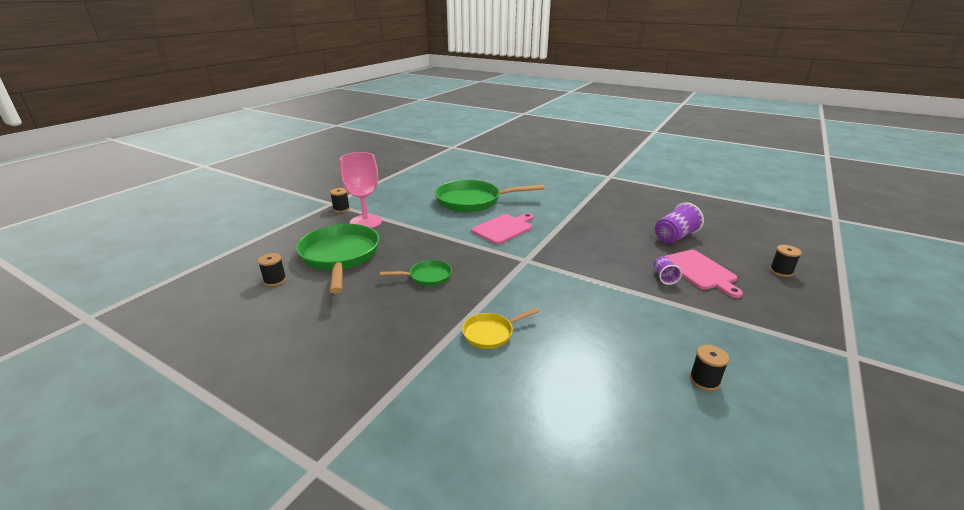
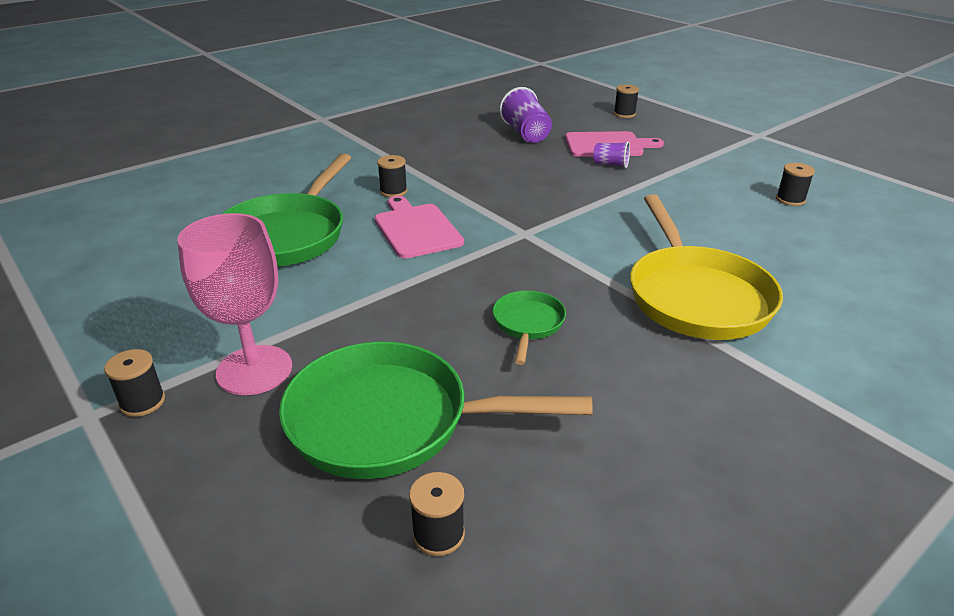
camera: 70 degrees left, 5 degrees up
(491, 333) = (696, 296): yellow pan -> yellow pan, size x2.06
(541, 214) = (393, 191): none -> black spool

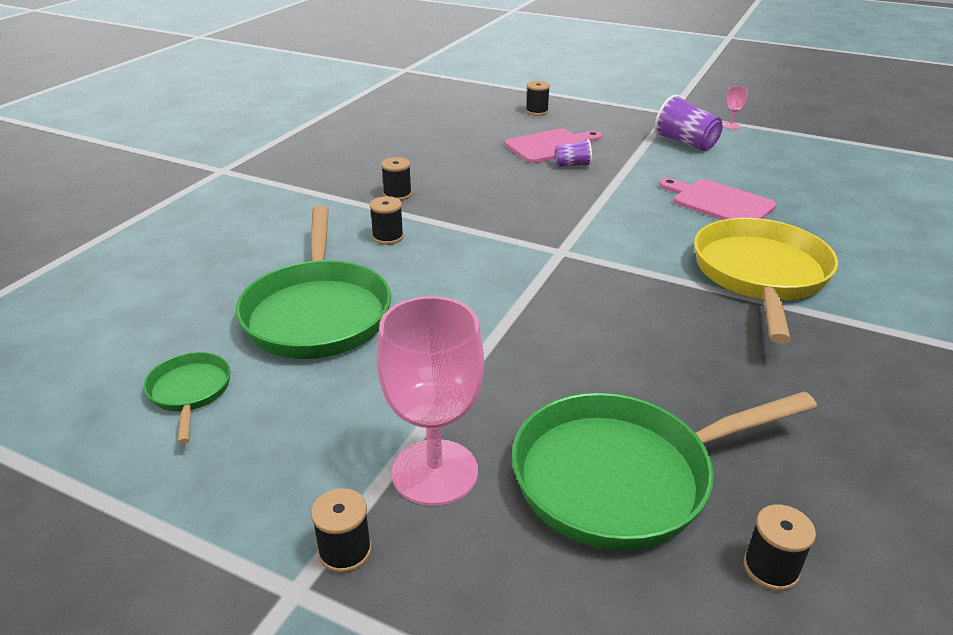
camera: 25 degrees left, 0 degrees up
(416, 229) = (452, 272): pink cutting board -> pink cutting board (719, 202)
(526, 134) = (463, 148): purple cup -> purple cup (685, 143)
(528, 324) = (651, 341): green pan -> green pan (190, 392)
(696, 296) = (760, 275): yellow pan -> yellow pan turned 135 degrees counterclockwise
(790, 199) = (749, 168): black spool -> black spool (397, 194)
(813, 157) = (731, 126): none -> pink goblet

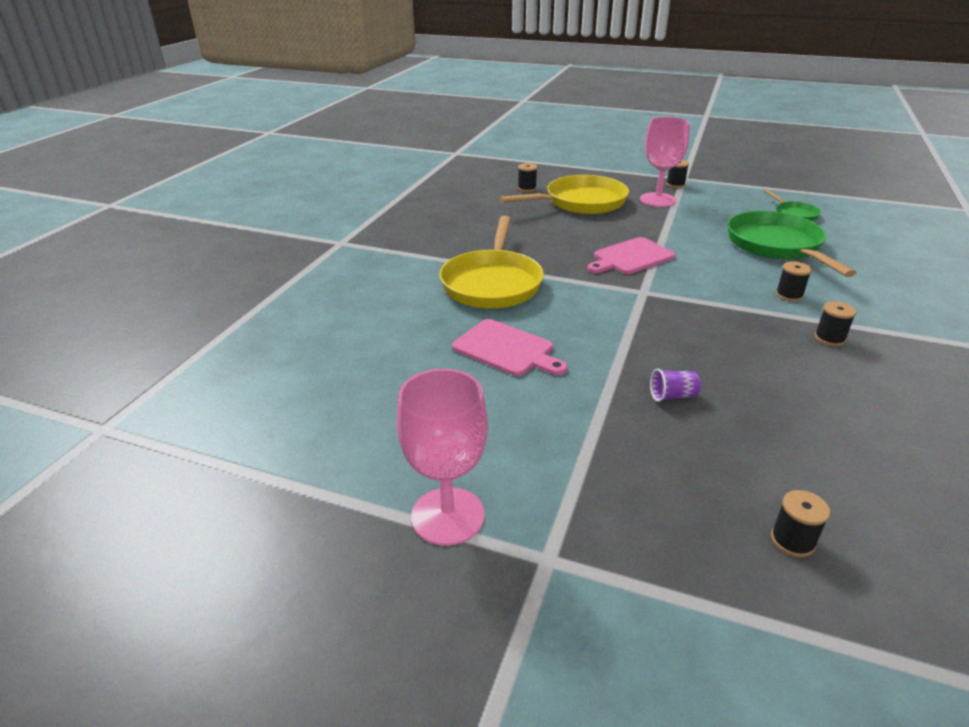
camera: 175 degrees right, 0 degrees up
(551, 146) = (716, 434): pink cutting board -> pink cutting board (631, 257)
(622, 477) = (580, 202): green pan -> yellow pan
(685, 143) = (529, 456): purple cup -> none
(731, 126) = (448, 516): pink goblet -> pink goblet, size x2.44

